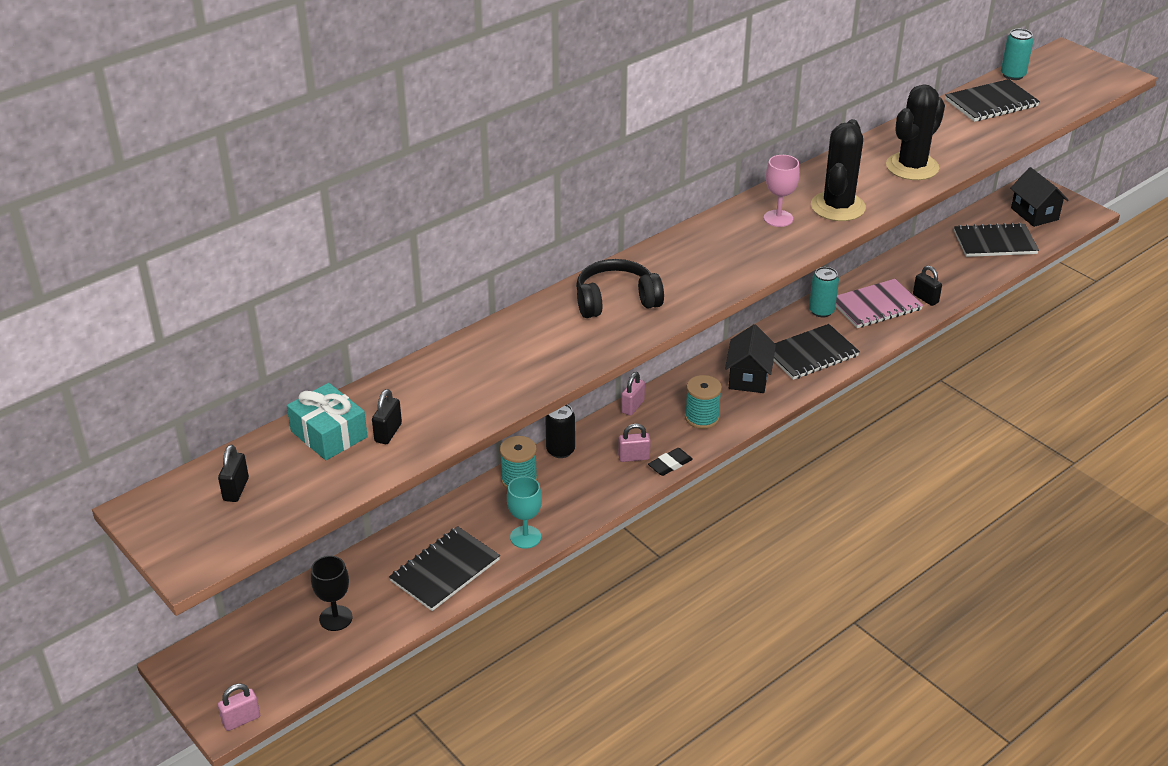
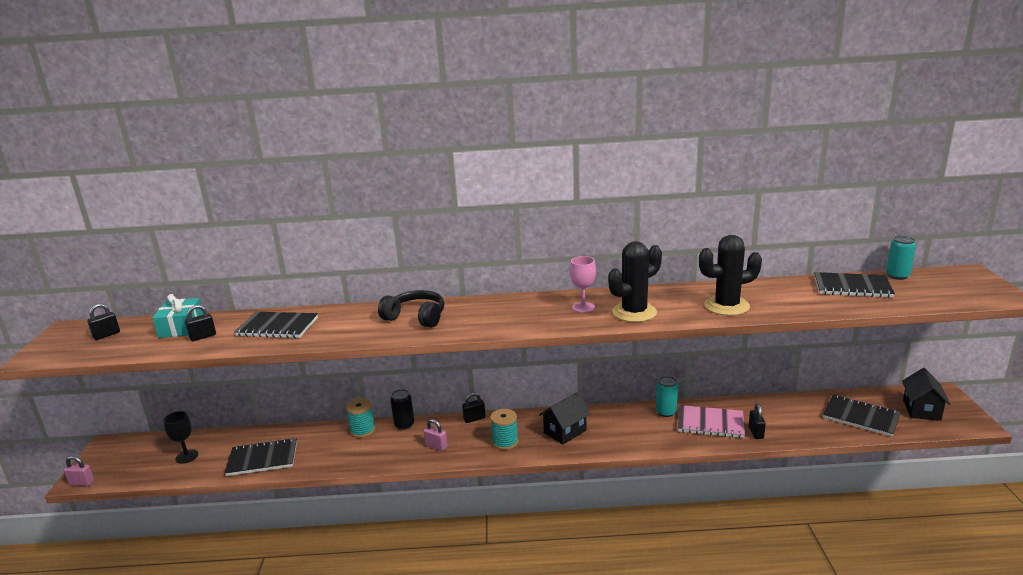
camera: 40 degrees right, 15 degrees down
(525, 537) = (322, 461): turquoise goblet -> none
(632, 406) = (474, 419): pink padlock -> black padlock
(670, 464) = (450, 460): black eraser -> none
(811, 354) = (625, 434): black notebook -> black notebook (277, 327)

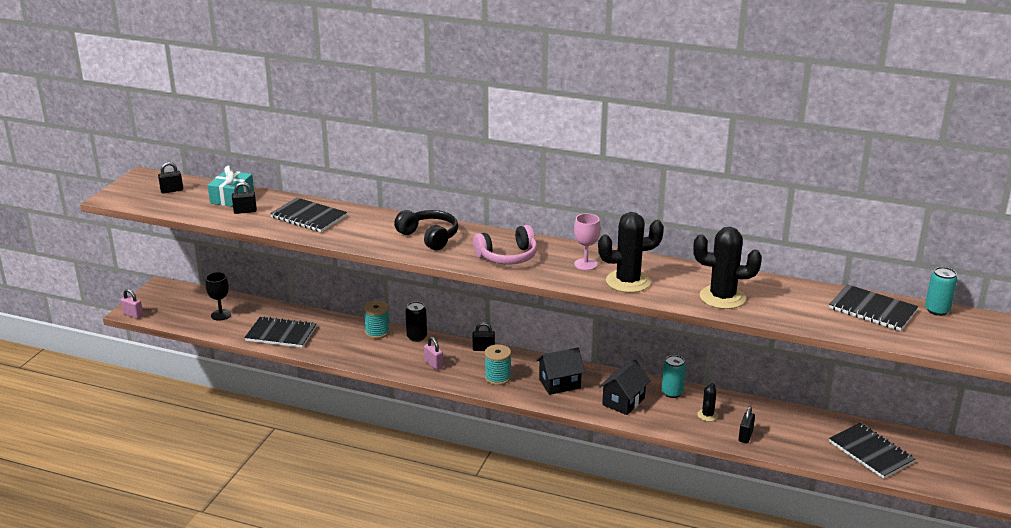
camera: 20 degrees right, 5 degrees up
(506, 317) = (507, 257): none -> pink headphones
(710, 423) = (707, 415): pink notebook -> black cactus
(921, 410) = (945, 464): black house -> black house (623, 401)

